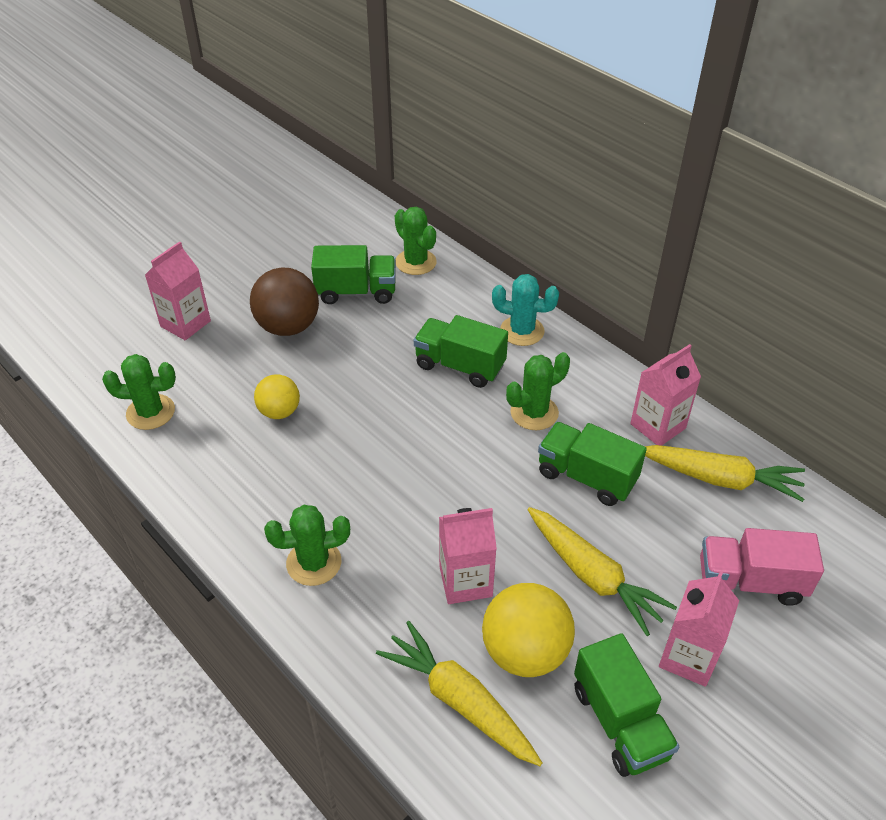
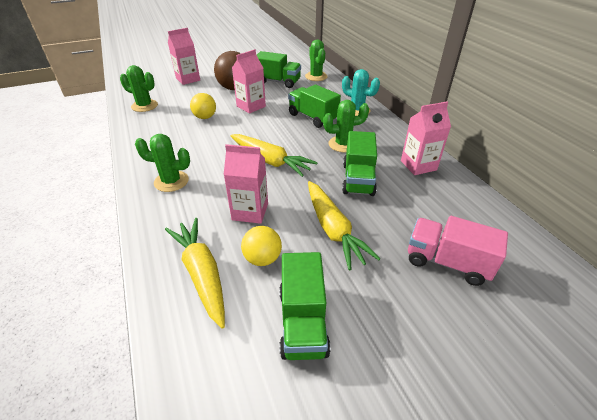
camera: 20 degrees right, 5 degrees down
(525, 651) = (262, 258): yellow ball -> yellow ball, size x0.61
(586, 477) = (358, 179): green truck -> green truck turned 135 degrees counterclockwise
(688, 657) = (377, 295): pink carton -> pink carton (251, 106)
(720, 479) = (450, 200): yellow carrot -> yellow carrot (270, 161)

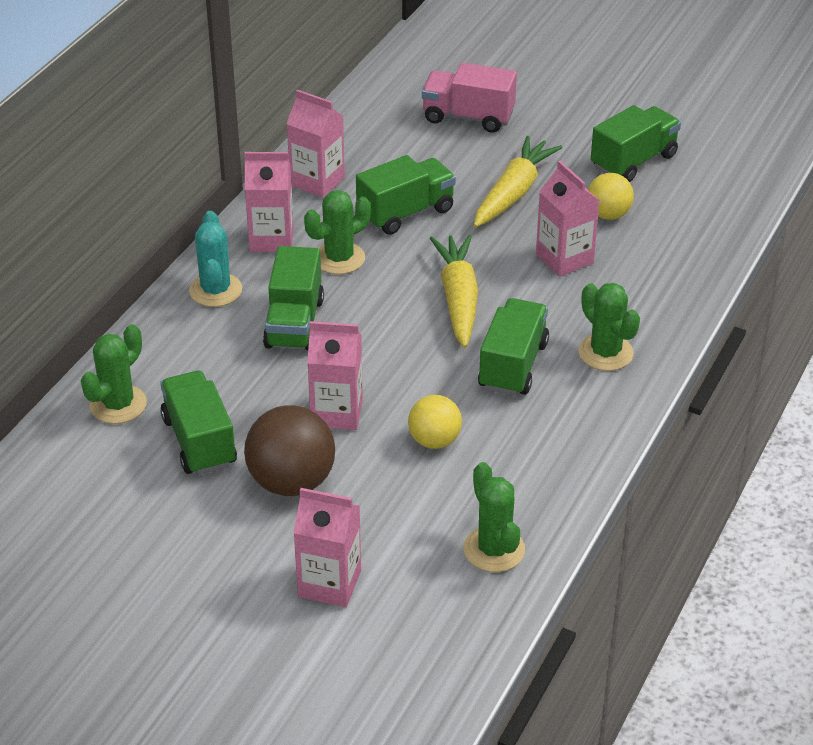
camera: 130 degrees left, 0 degrees up
(201, 273) = (673, 238): yellow carrot -> none
(208, 152) = (513, 365): none -> green truck
(343, 144) = (339, 258): green cactus -> green cactus turned 75 degrees counterclockwise
(379, 134) = (271, 239): none -> pink carton
(447, 262) = (468, 117): pink truck -> pink truck turned 120 degrees clockwise

